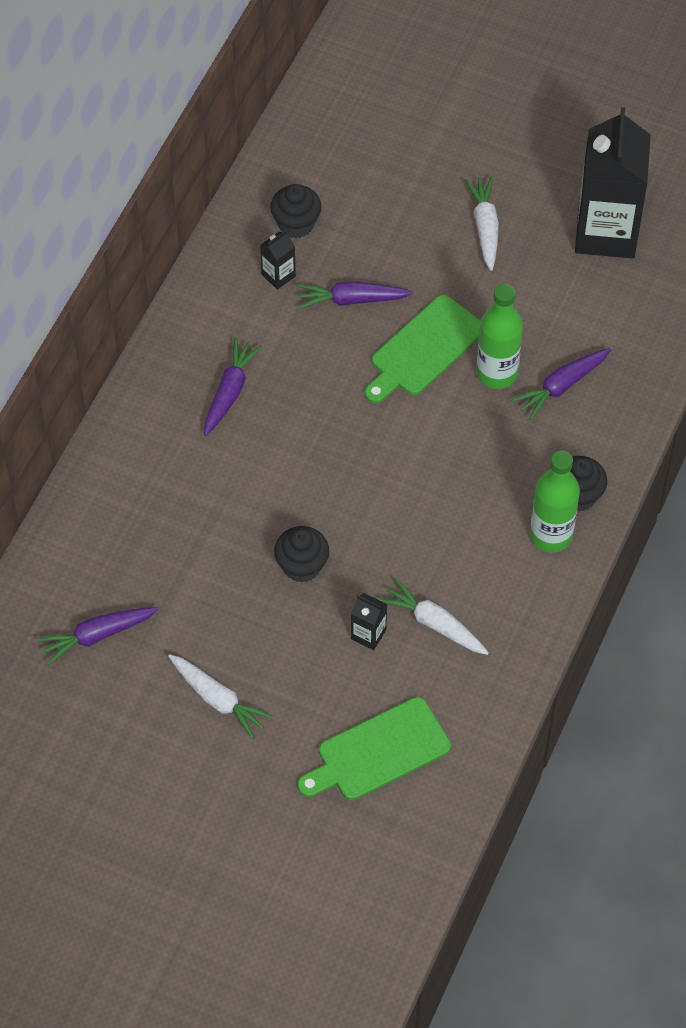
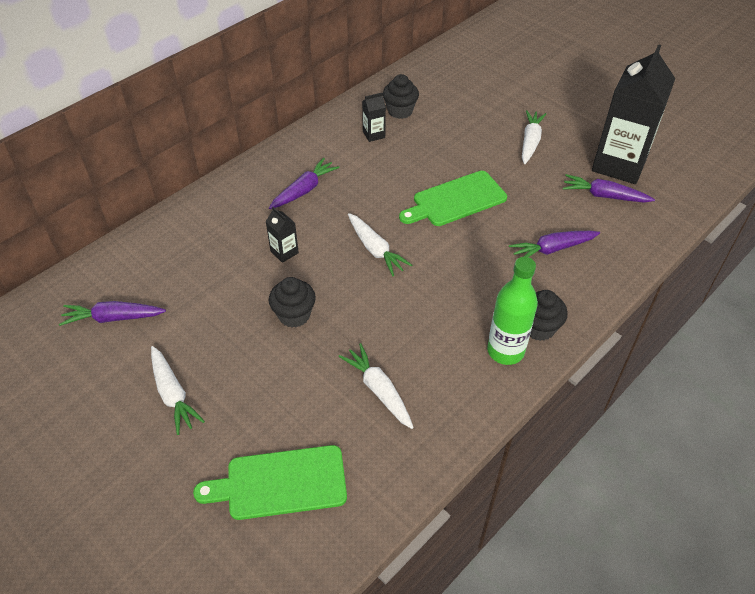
camera: 20 degrees right, 10 degrees down
(351, 300) = (417, 159): purple carrot -> purple carrot (604, 196)
(356, 451) = (375, 250): none -> white carrot
(368, 634) = (320, 381): black carton -> black carton (284, 252)
(496, 373) = (504, 228): green bottle -> none

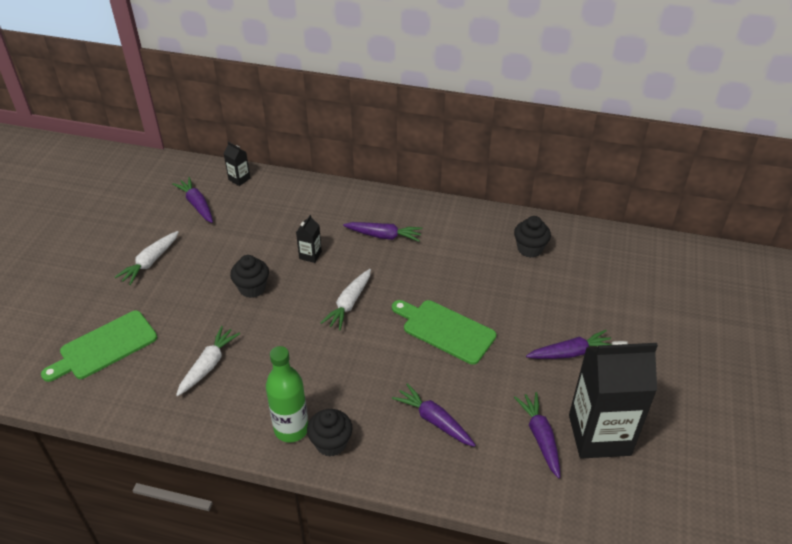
camera: 60 degrees right, 5 degrees down
(280, 483) = (104, 347): green cutting board -> green cutting board turned 90 degrees counterclockwise
(374, 134) = (484, 246): black carton -> black carton (239, 179)
(530, 142) = (570, 352): white carrot -> purple carrot

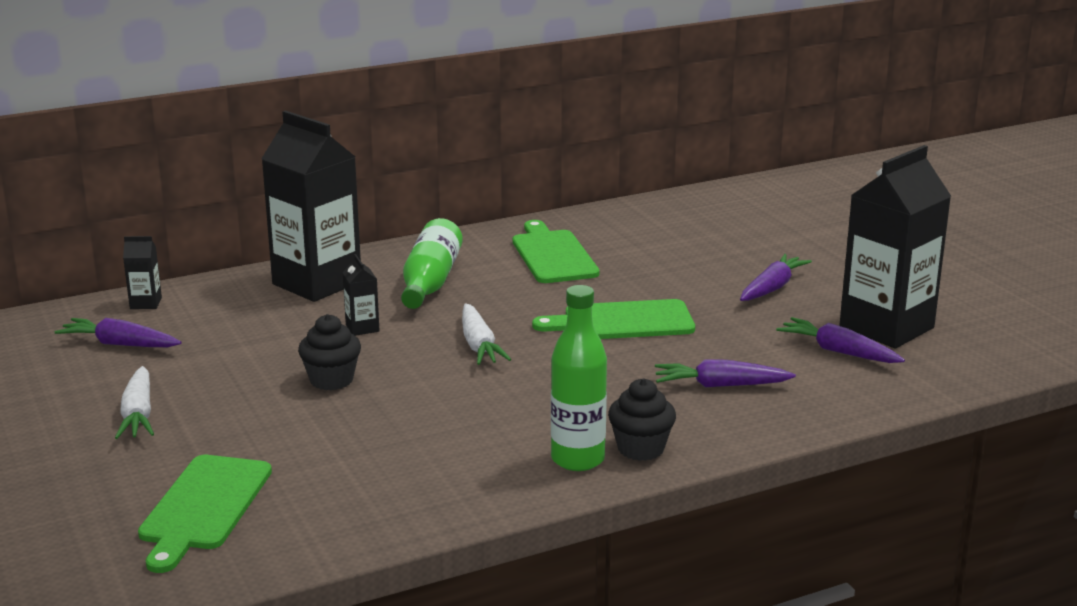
camera: 40 degrees left, 20 degrees down
(208, 365) = (384, 459): white carrot -> none
(329, 206) = (317, 283): none -> black carton
(384, 236) = (430, 282): purple carrot -> green bottle
(475, 248) = (553, 255): none -> green cutting board
(529, 249) = (612, 235): black cupcake -> none

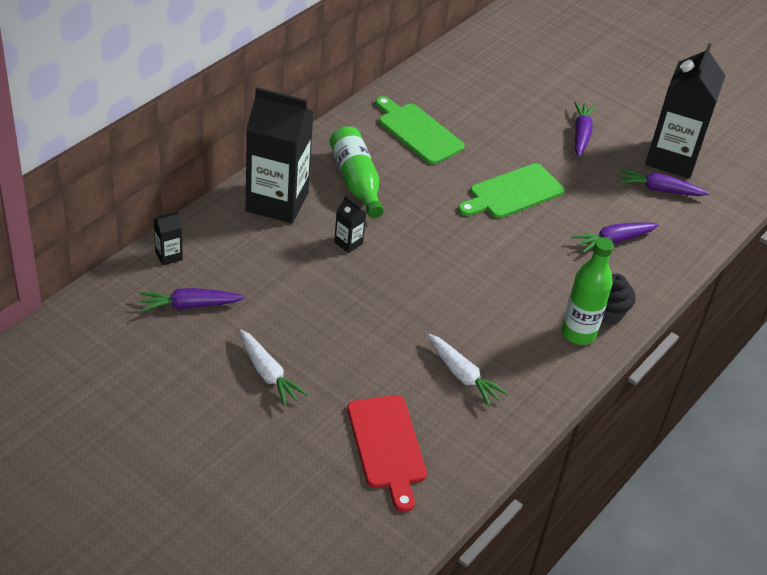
camera: 30 degrees left, 20 degrees up
(203, 507) = (387, 446): green cutting board -> red cutting board
(331, 380) = (370, 302): black cupcake -> none
(479, 345) = (439, 241): white carrot -> white carrot (463, 375)

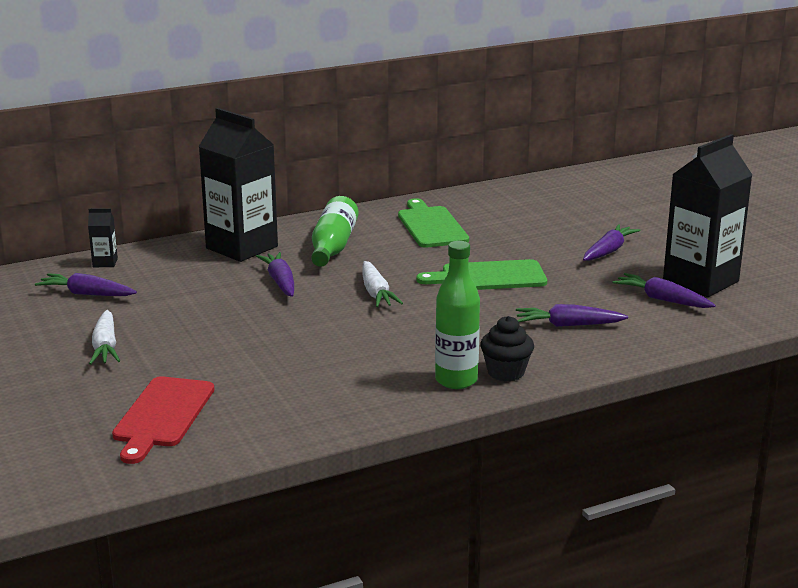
camera: 30 degrees right, 20 degrees down
(348, 243) = (280, 281): black carton -> purple carrot
(463, 375) = (295, 385): white carrot -> white carrot (376, 293)

